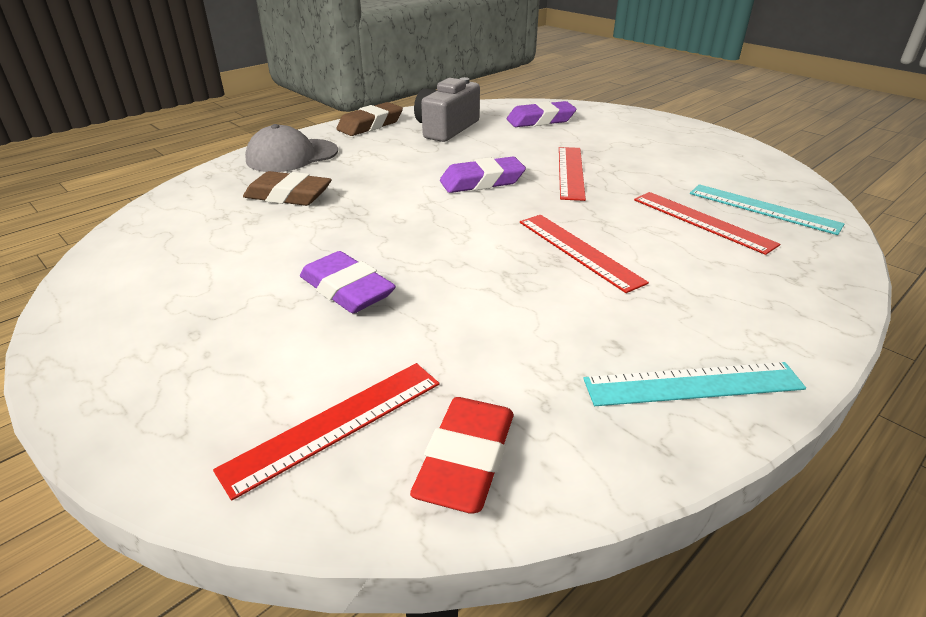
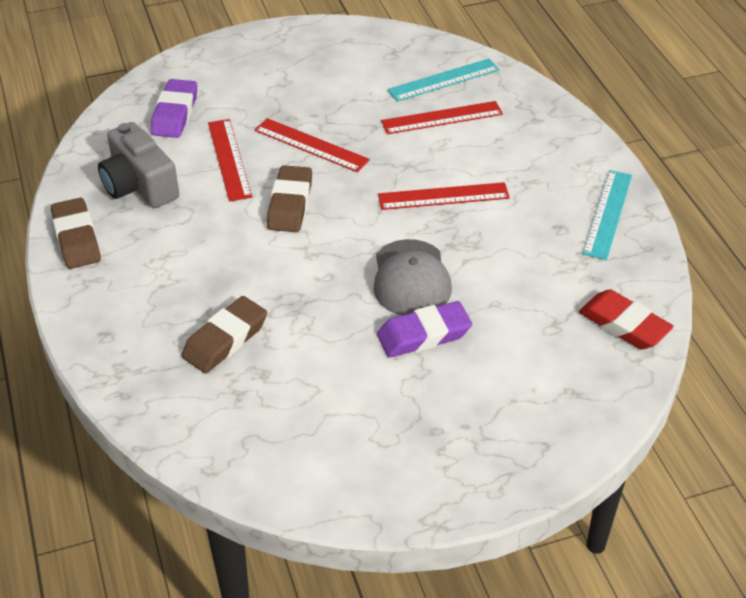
camera: 65 degrees left, 10 degrees up
(292, 156) = (120, 320): grey cap -> grey cap (411, 278)
(335, 424) = (570, 372): red ruler -> red ruler (229, 159)
(482, 182) = (290, 204): purple eraser -> brown eraser

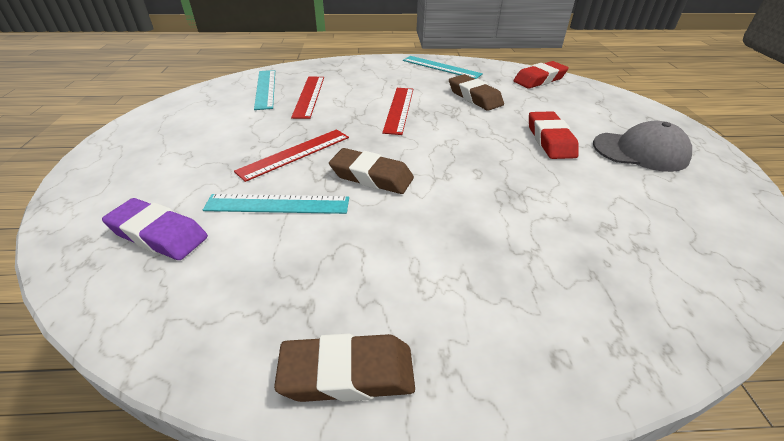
camera: 75 degrees left, 5 degrees down
(139, 185) = (272, 285): grey camera -> none
(225, 340) = (561, 245): brown eraser -> brown eraser (474, 97)
(229, 159) = (277, 204): red ruler -> turquoise ruler
(411, 278) = (487, 135): grey cap -> grey cap (640, 151)
(424, 335) = (550, 140): purple eraser -> red eraser

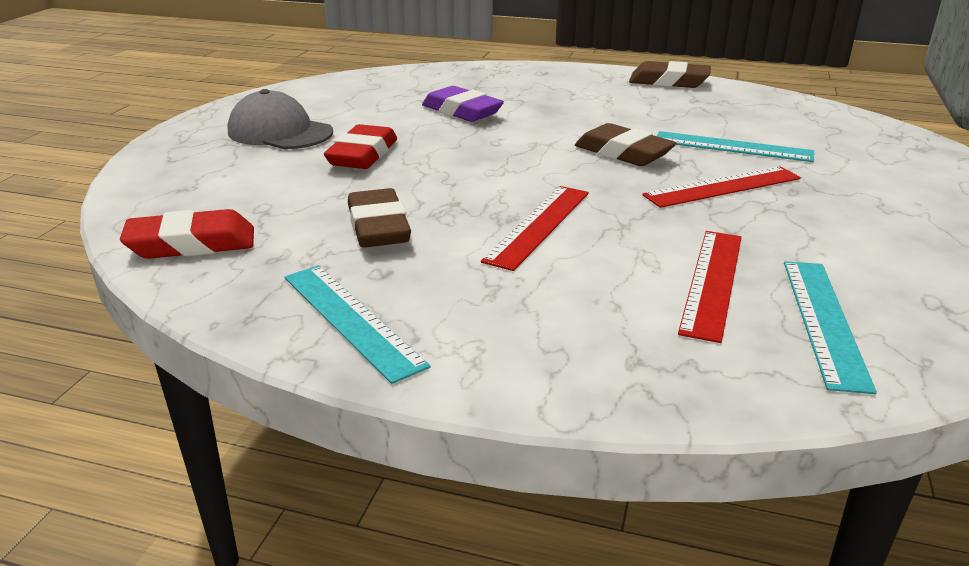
camera: 160 degrees left, 10 degrees down
(159, 234) = (845, 143): purple eraser -> purple eraser (462, 111)

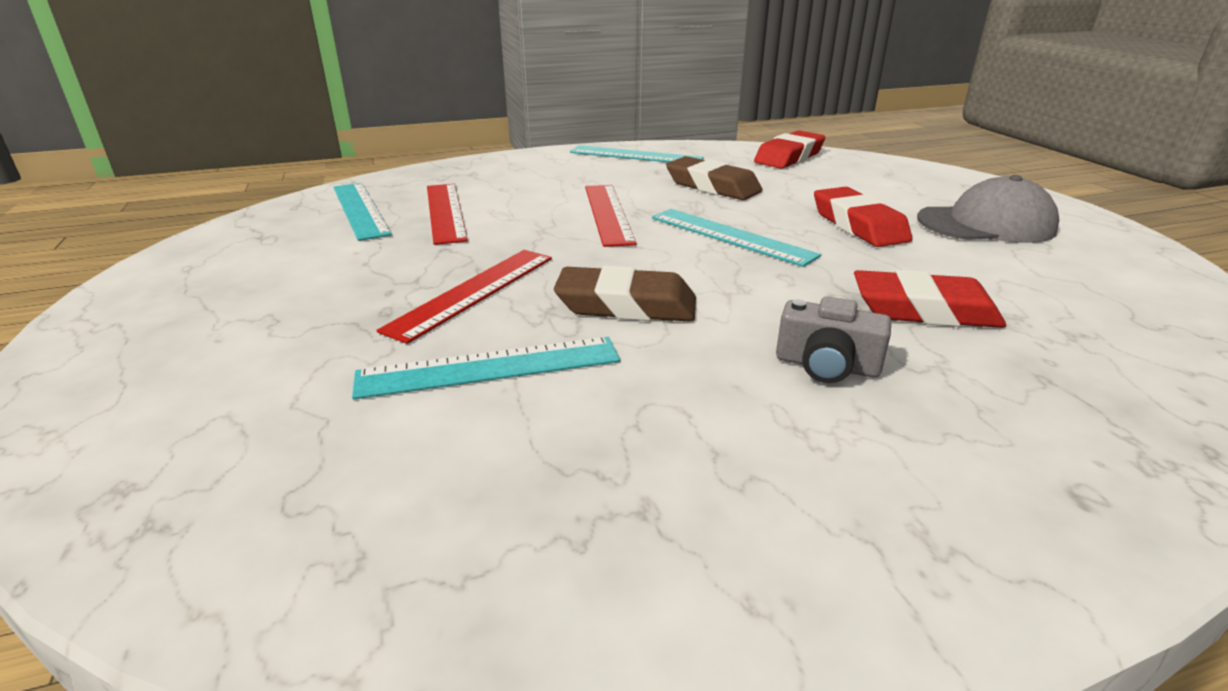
camera: 145 degrees right, 0 degrees up
(462, 111) = (923, 310): purple eraser -> red eraser
(473, 174) = (731, 236): none -> turquoise ruler
(559, 109) = (826, 365): none -> grey camera
(668, 82) = (786, 595): brown eraser -> none

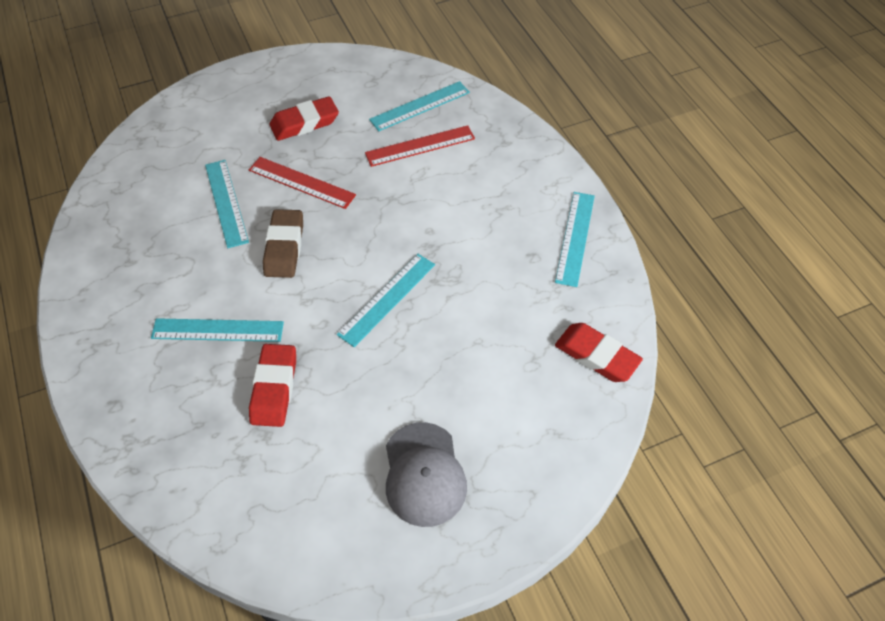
camera: 85 degrees right, 25 degrees up
(607, 213) = (425, 229): red ruler -> none
(712, 186) = (495, 292): brown eraser -> none
(826, 365) = (217, 330): grey camera -> turquoise ruler
(858, 225) = (414, 381): red eraser -> red eraser (304, 123)

